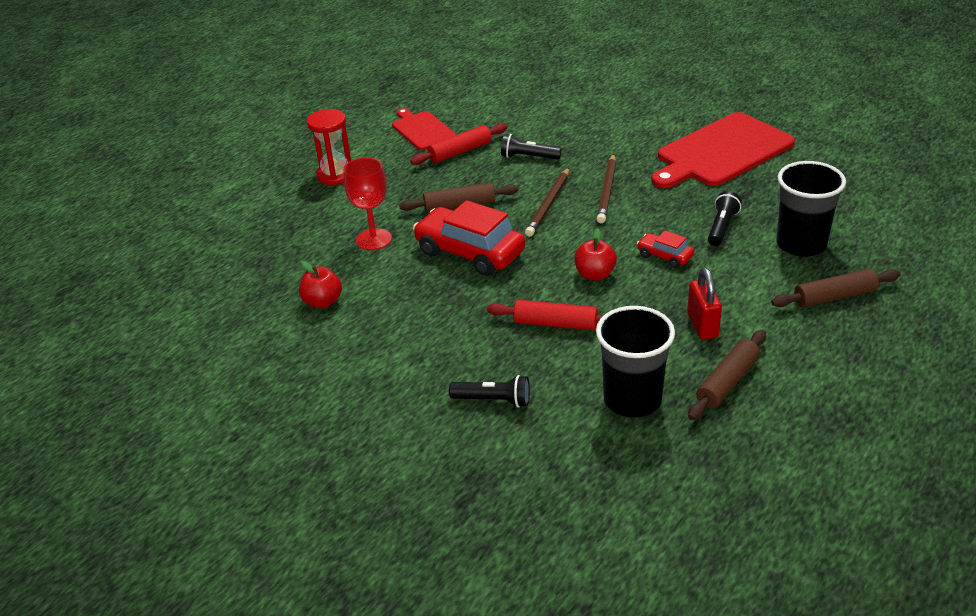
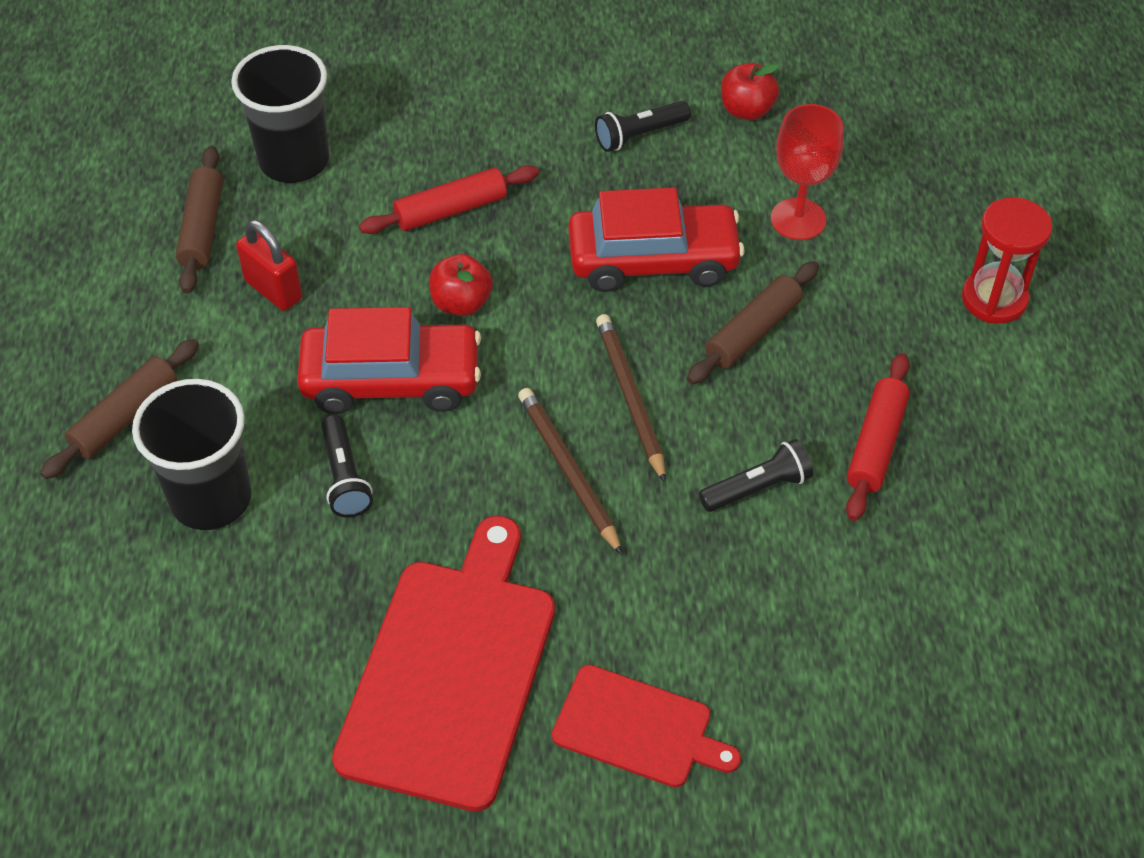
camera: 140 degrees right, 15 degrees up
(422, 130) = (995, 465): red cutting board -> red cutting board (638, 728)
(493, 400) = (438, 94): black flashlight -> black flashlight (639, 135)
(665, 256) = (391, 380): red car -> red car, size x2.06

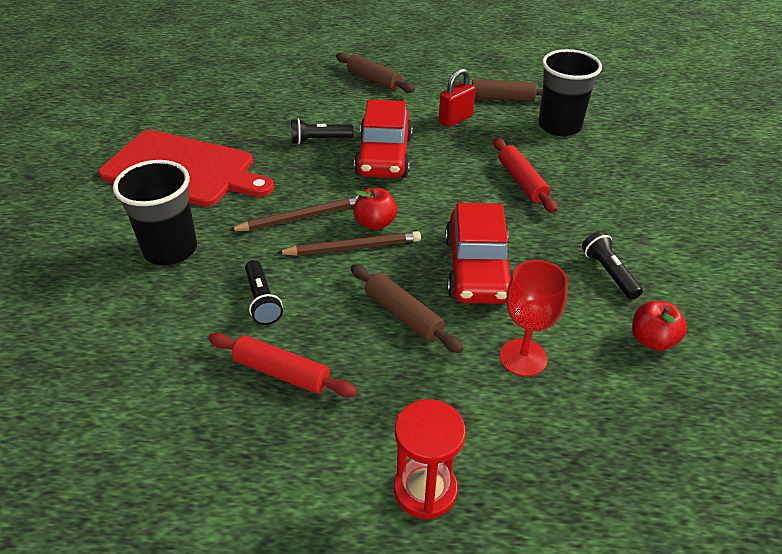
camera: 95 degrees right, 10 degrees down
(211, 498) = (317, 102): black cup -> black cup (170, 249)
(461, 303) = (441, 183): red apple -> red apple (375, 223)
(638, 728) = (114, 231): red cutting board -> none

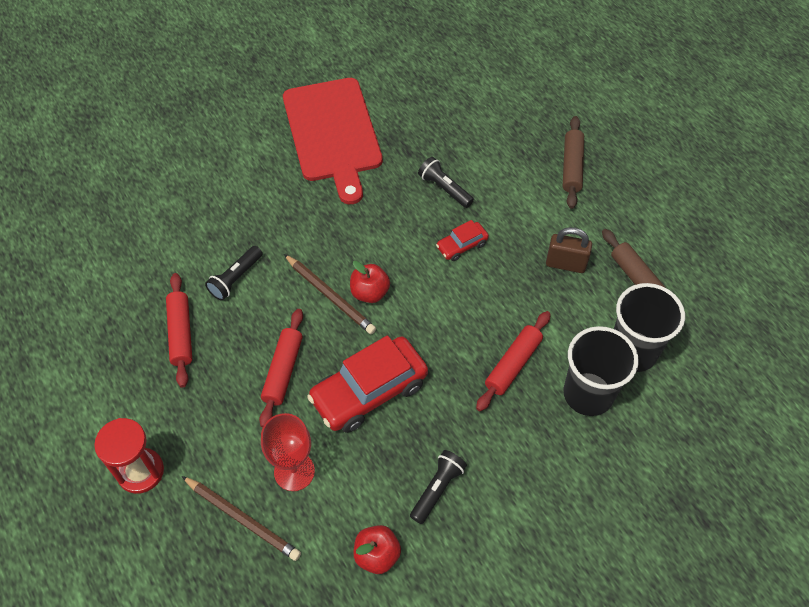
camera: 55 degrees right, 15 degrees up
(170, 249) = (244, 192): black cup -> black cup (588, 394)
(301, 217) = (338, 242): brown pencil -> brown pencil (242, 519)
(384, 156) = (462, 245): red car -> red car, size x0.49
(403, 315) = (283, 371): brown rolling pin -> red rolling pin
(455, 119) = (565, 264): red padlock -> brown padlock

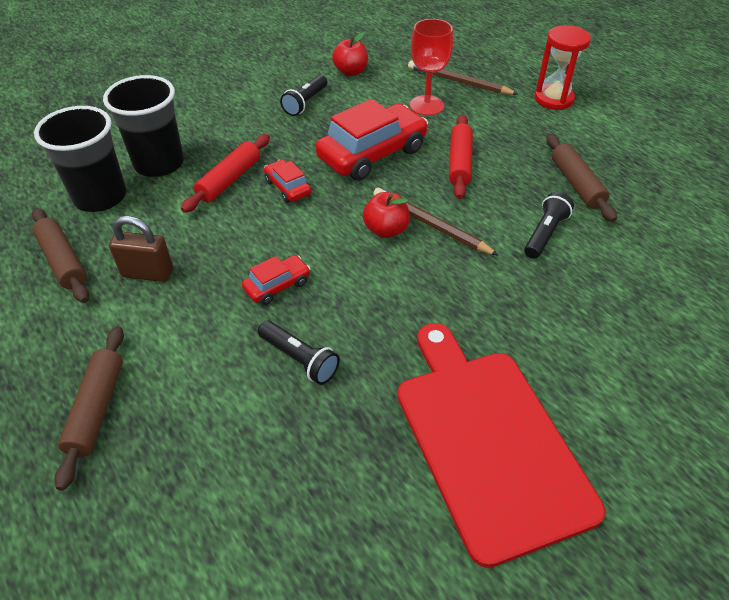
camera: 175 degrees right, 10 degrees down
(181, 333) = (576, 184): red rolling pin -> brown rolling pin
(456, 350) = (287, 187): none -> red car

